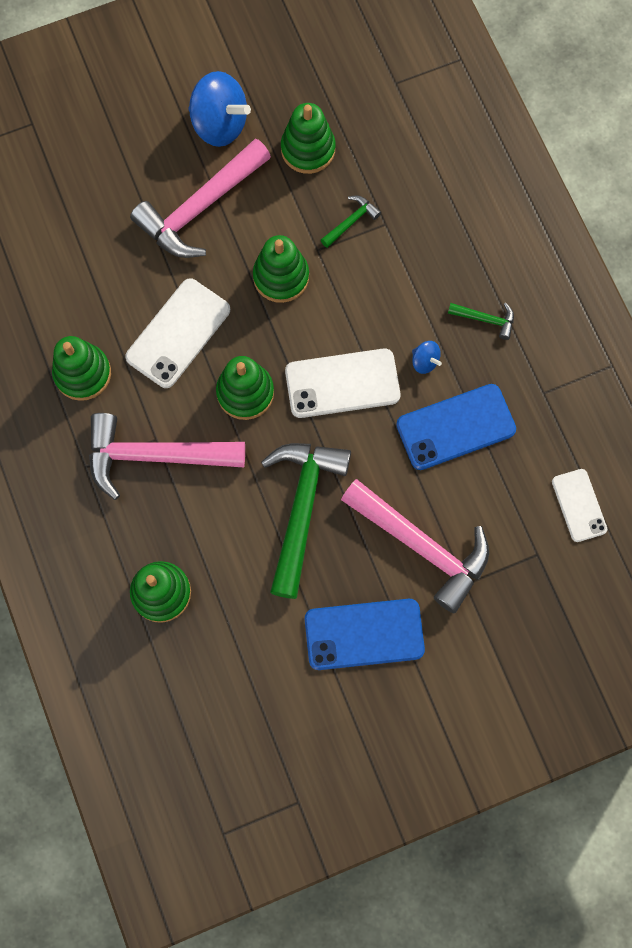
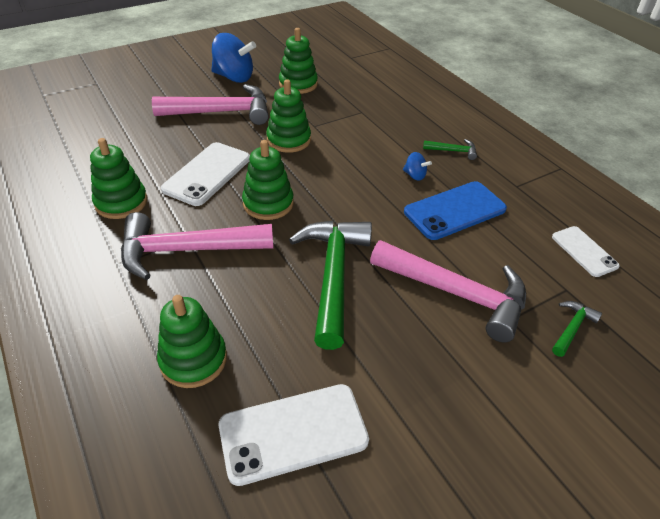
camera: 10 degrees left, 30 degrees down
(200, 208) = (222, 112): pink hammer -> pink hammer turned 135 degrees counterclockwise
(342, 383) = (351, 192): white phone -> white phone (293, 433)
(351, 221) = (336, 112): green hammer -> green hammer (572, 328)
(364, 634) = (423, 374): blue phone -> none

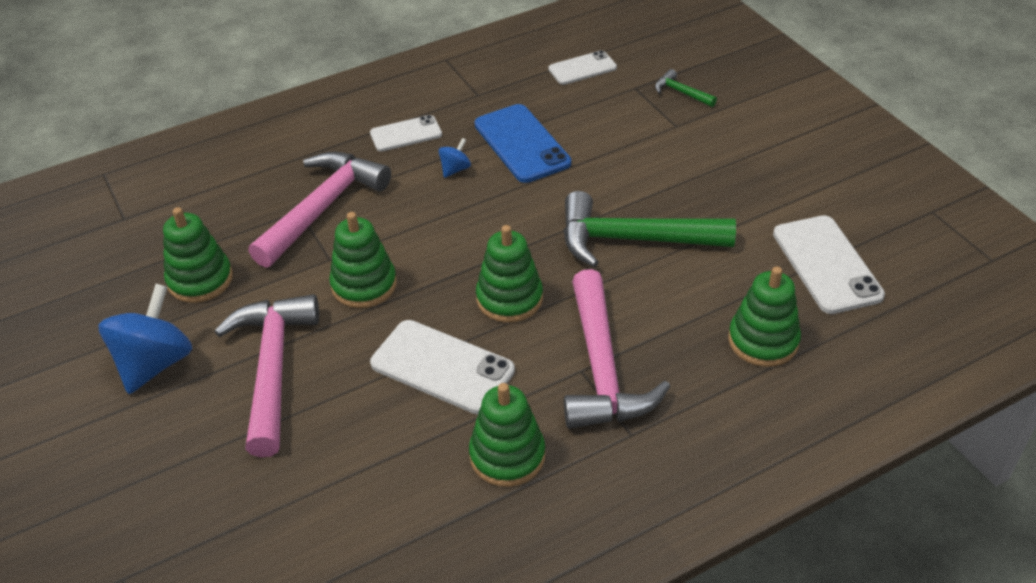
camera: 85 degrees left, 0 degrees up
(453, 151) = (406, 134): green hammer -> white phone
(457, 293) = (648, 154): pink hammer -> pink hammer (323, 208)

